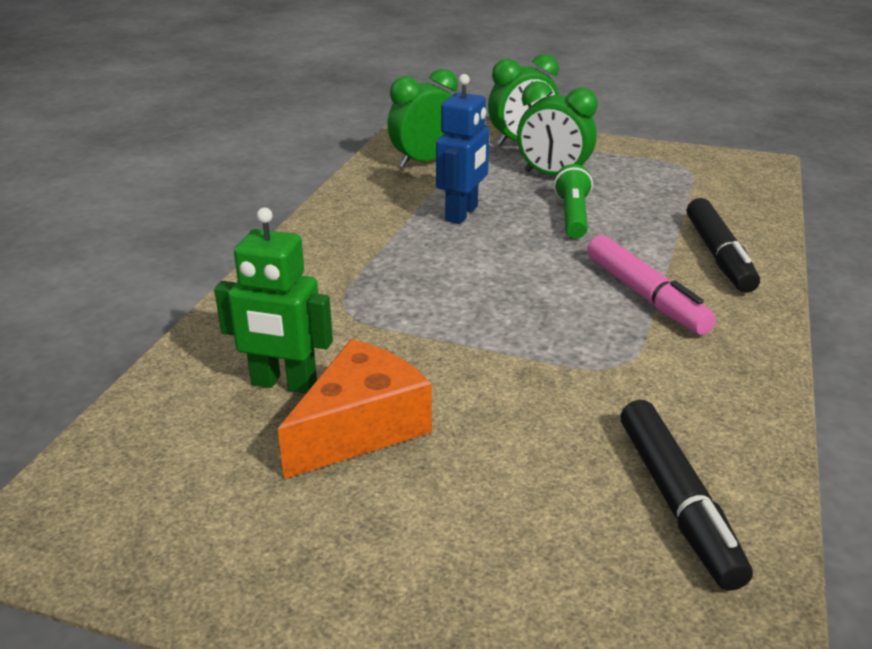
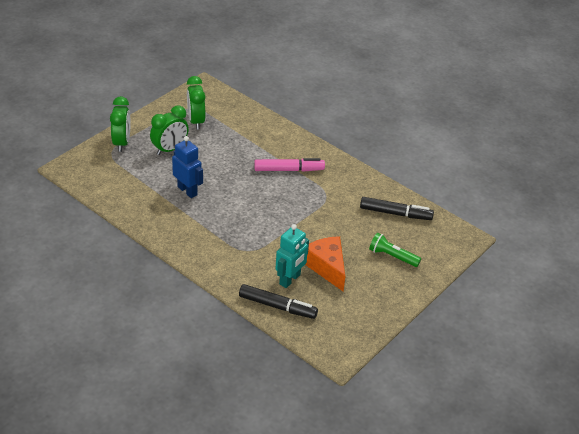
camera: 70 degrees left, 10 degrees up
(283, 384) = (290, 279): green robot -> turquoise robot
(424, 162) = (120, 183): green clock -> green clock (196, 121)
(572, 216) = (213, 160): green flashlight -> green flashlight (392, 256)
(718, 255) = (273, 138): black marker -> black marker (277, 306)

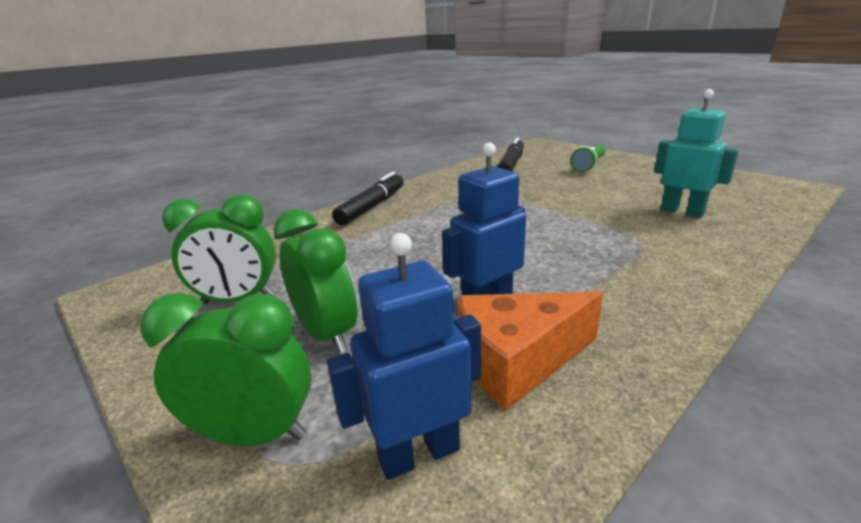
camera: 80 degrees left, 15 degrees down
(112, 174) = (418, 453): none -> blue robot
(277, 306) = (751, 218): black marker -> black marker (372, 206)
(289, 170) = (424, 215): pink marker -> none
(327, 267) = (634, 192): orange cheese -> orange cheese (517, 361)

